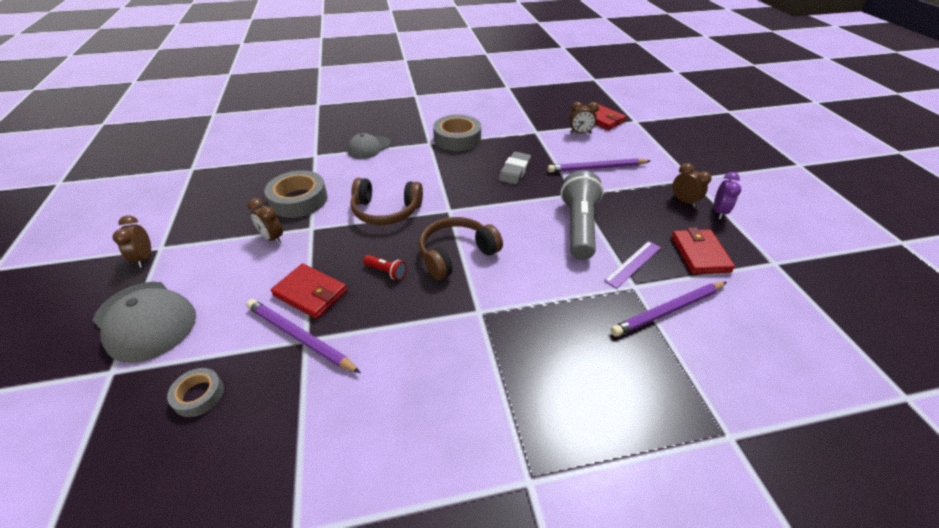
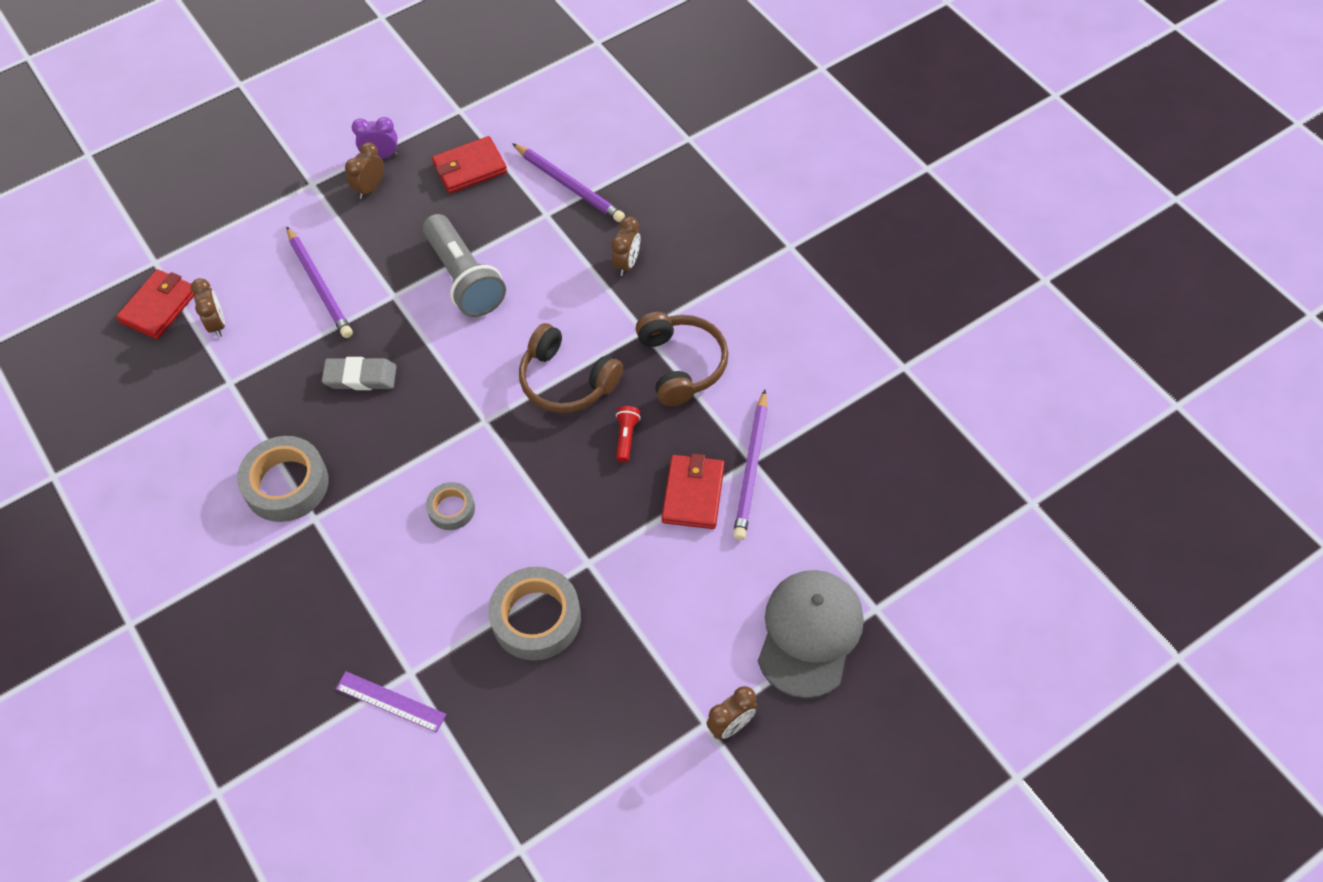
camera: 110 degrees left, 15 degrees up
(199, 395) = (852, 510): grey tape -> grey tape (451, 509)
(272, 238) = (627, 596): brown clock -> brown clock (627, 263)
(369, 147) = (357, 602): grey cap -> none
(386, 211) = (516, 492): brown headphones -> brown headphones (681, 364)
(579, 227) = (464, 278): grey flashlight -> grey flashlight turned 105 degrees counterclockwise
(633, 264) = (511, 220): purple ruler -> purple ruler (390, 701)

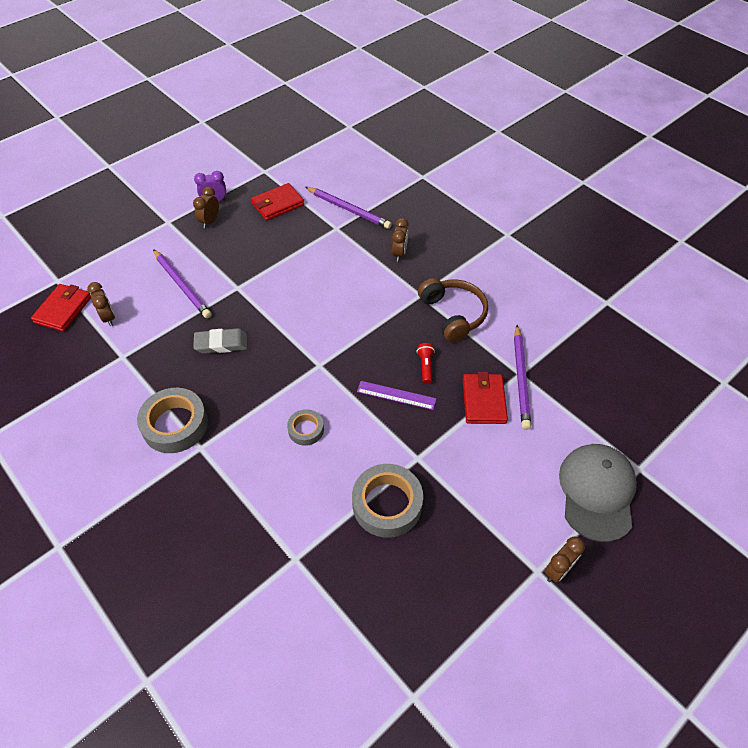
camera: 10 degrees left, 5 degrees down
(390, 701) = (283, 584): purple ruler -> purple ruler (396, 395)
(464, 278) = (286, 272): grey flashlight -> none
(566, 381) = (373, 332): brown headphones -> none

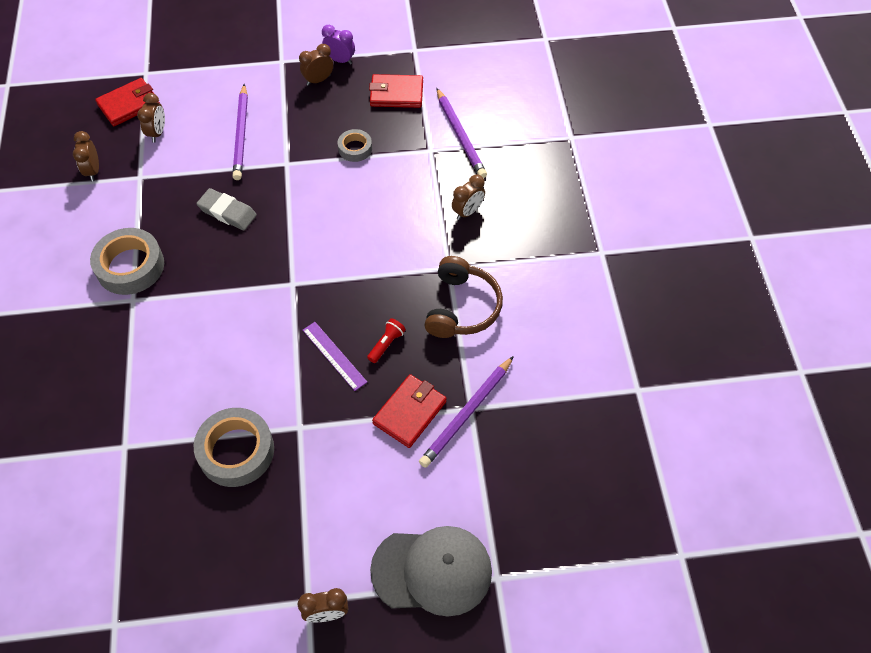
camera: 35 degrees right, 5 degrees up
(75, 373) = (93, 171): none -> brown clock
(306, 430) = (228, 338): grey tape -> grey tape (355, 148)
(597, 492) = (432, 571): grey cap -> grey cap turned 45 degrees clockwise

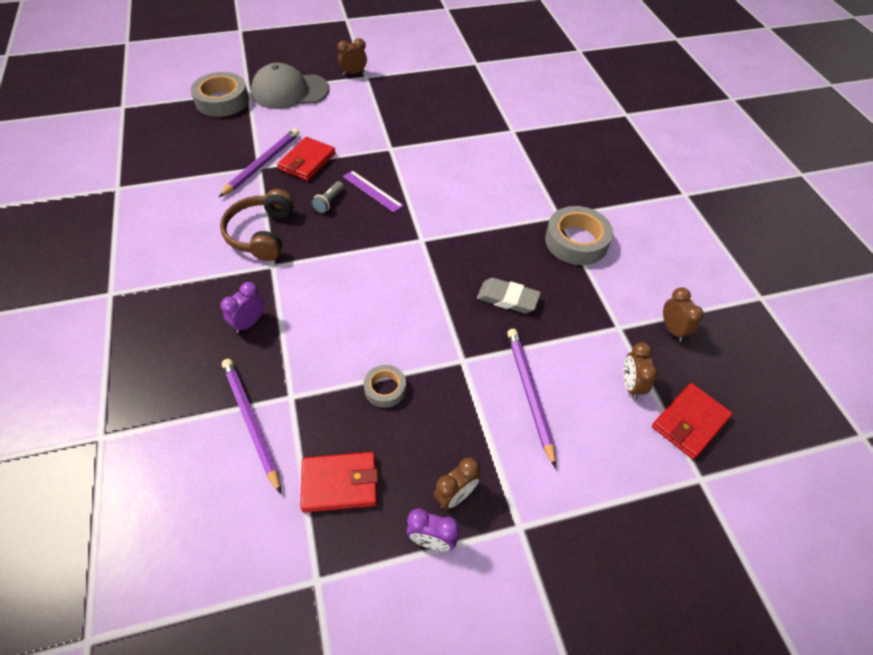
camera: 170 degrees right, 5 degrees down
(236, 451) = (432, 133): grey tape -> grey tape (222, 101)
(386, 344) = (329, 202): red flashlight -> grey flashlight
(467, 212) = (249, 323): brown clock -> purple clock

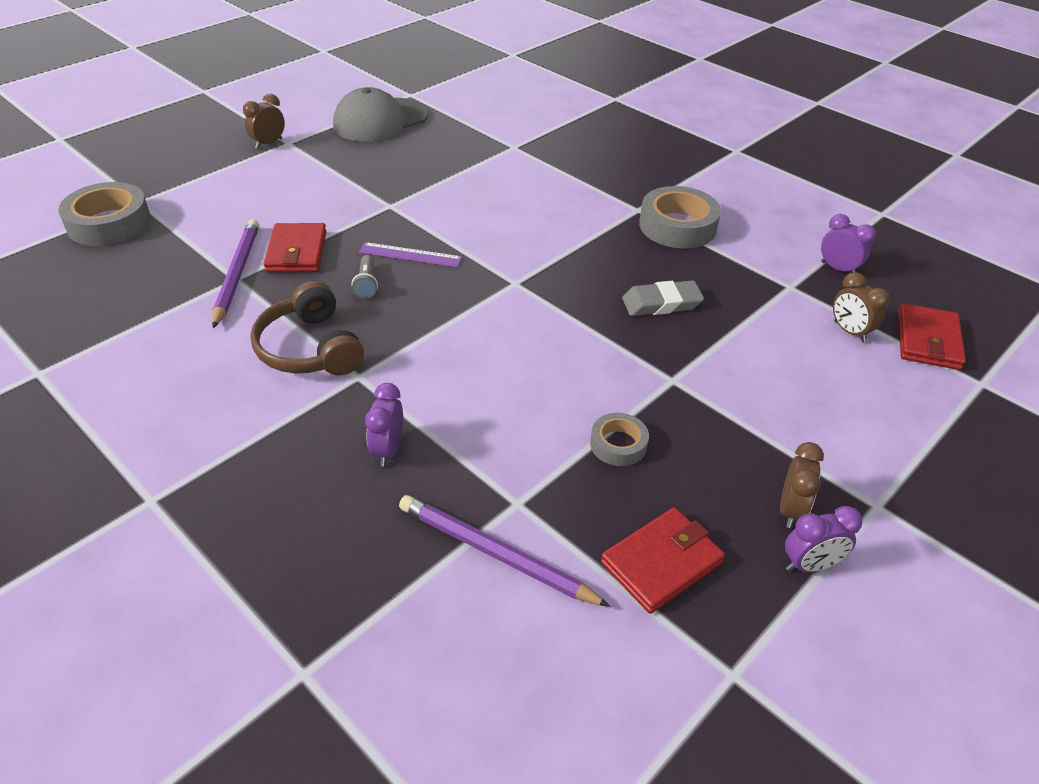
camera: 30 degrees left, 10 degrees down
(290, 91) = (199, 185): grey cap -> grey cap (380, 120)
(530, 394) = (768, 381): purple pencil -> none
(672, 329) = (838, 269): brown clock -> purple clock

